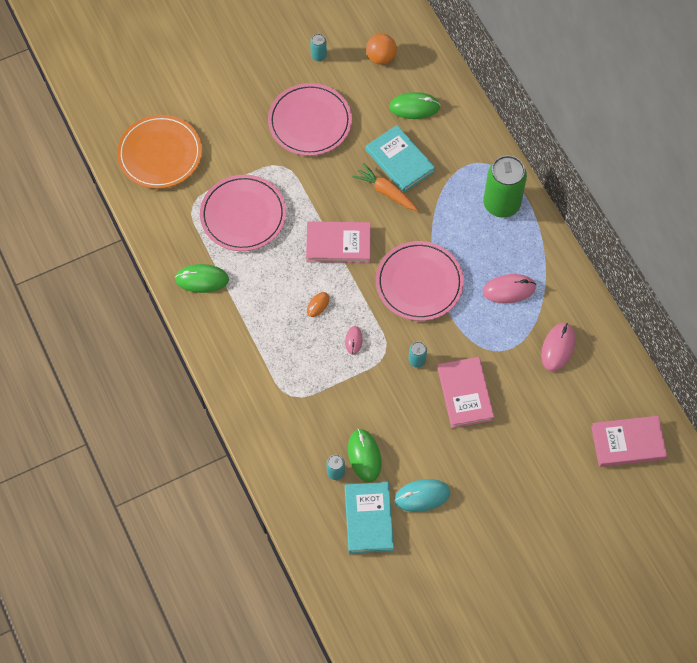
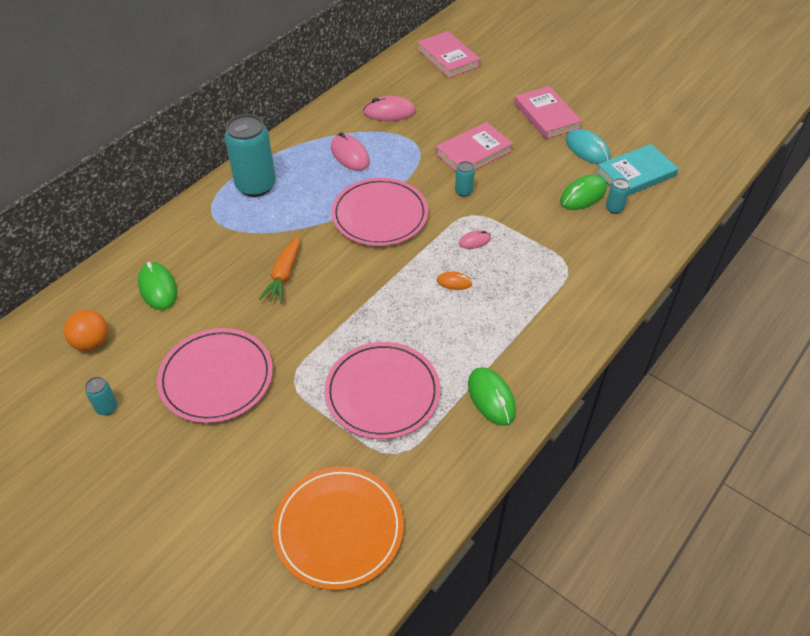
camera: 115 degrees left, 15 degrees down
(338, 244) = (371, 291): pink book -> pink book (546, 115)
(400, 161) = (238, 276): turquoise book -> none
(501, 204) = (256, 186): green can -> turquoise can

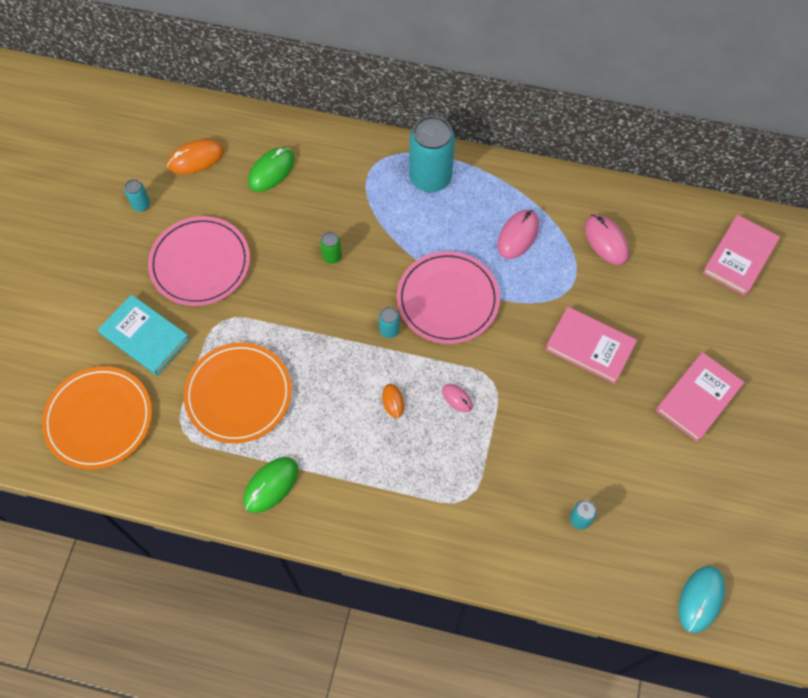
camera: 65 degrees right, 15 degrees up
(92, 342) = (196, 159): orange ball -> orange mouse
(284, 275) = (332, 256): orange carrot -> green can
(382, 392) = (238, 394): pink plate -> orange plate
(463, 191) = (523, 361): turquoise can -> turquoise can (389, 330)
(583, 195) = (583, 480): green mouse -> none
(587, 149) = (663, 461): turquoise mouse -> turquoise mouse (700, 599)
(636, 174) = (651, 526): turquoise book -> turquoise book (145, 337)

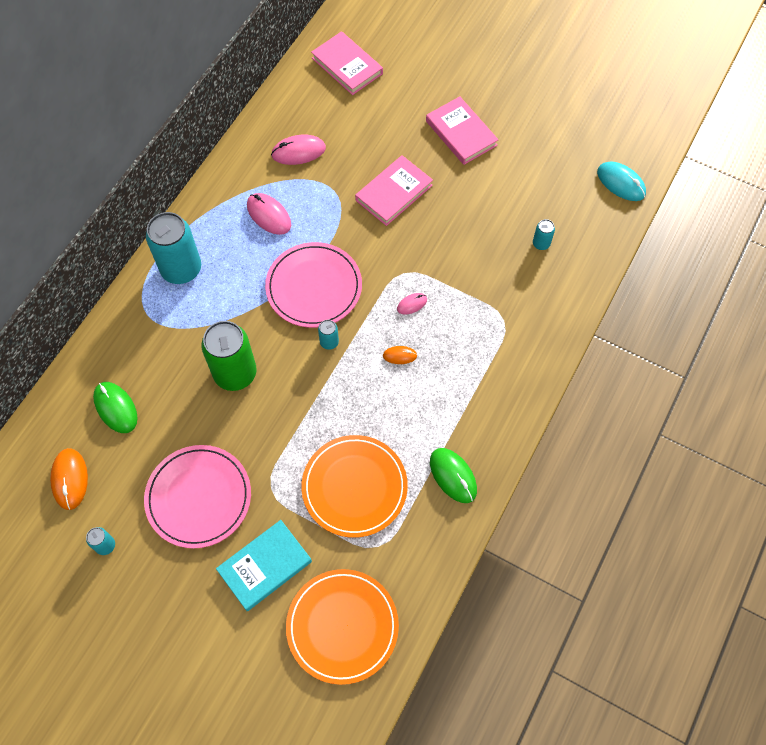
camera: 75 degrees left, 0 degrees up
(332, 256) = (235, 373): green can -> green can, size x2.28

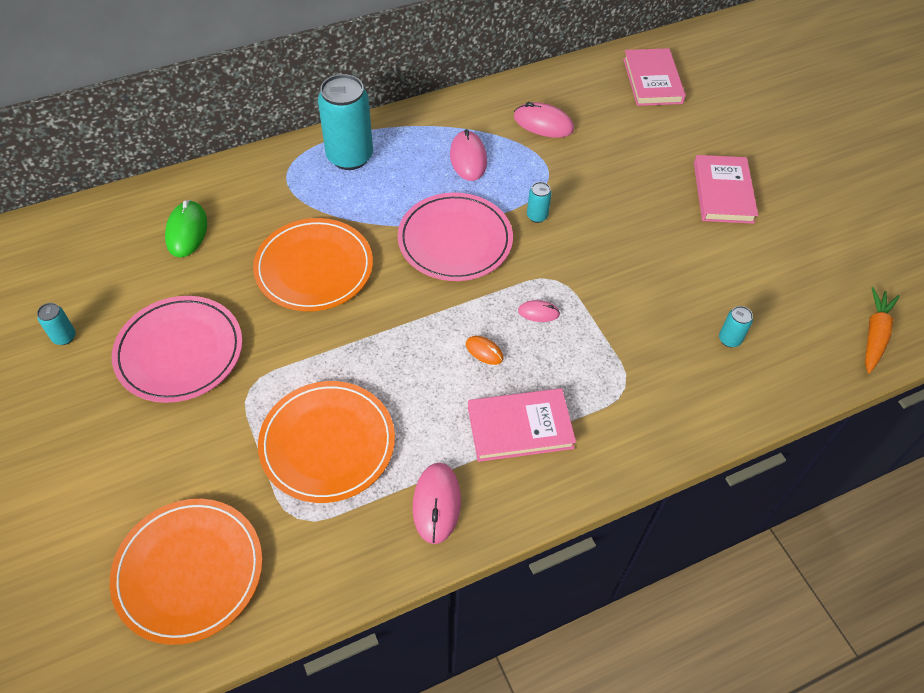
camera: 35 degrees right, 10 degrees down
(70, 479) = (93, 263): orange mouse -> none
(235, 373) = (314, 268): green can -> orange plate
(264, 566) = (175, 456): turquoise book -> none
(329, 342) = (425, 296): turquoise can -> turquoise can (537, 216)
(394, 193) = (607, 206): pink book -> pink book (520, 427)
(453, 476) = (436, 504): green mouse -> pink mouse
(621, 183) = (874, 335): turquoise mouse -> orange carrot

